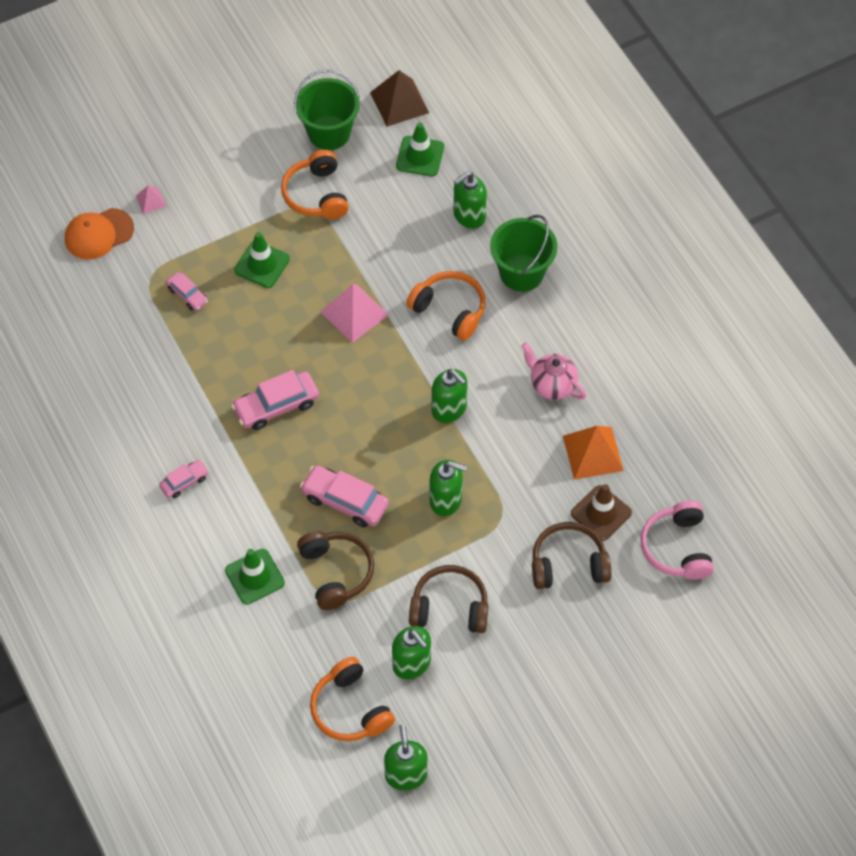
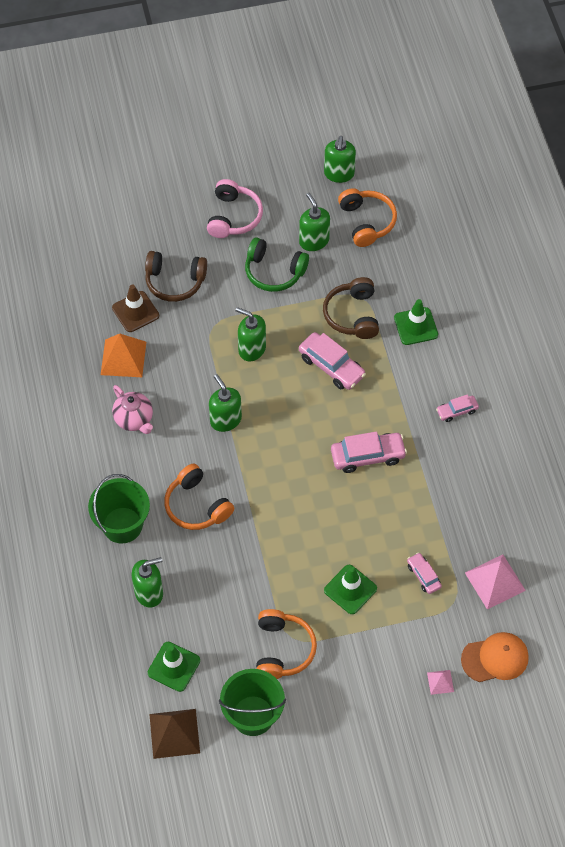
camera: 165 degrees left, 0 degrees up
(354, 313) = (280, 522): pink pyramid -> pink pyramid (495, 581)
(449, 607) = (274, 272): brown headphones -> green headphones
(677, 548) = (89, 274): pink headphones -> pink headphones (233, 217)

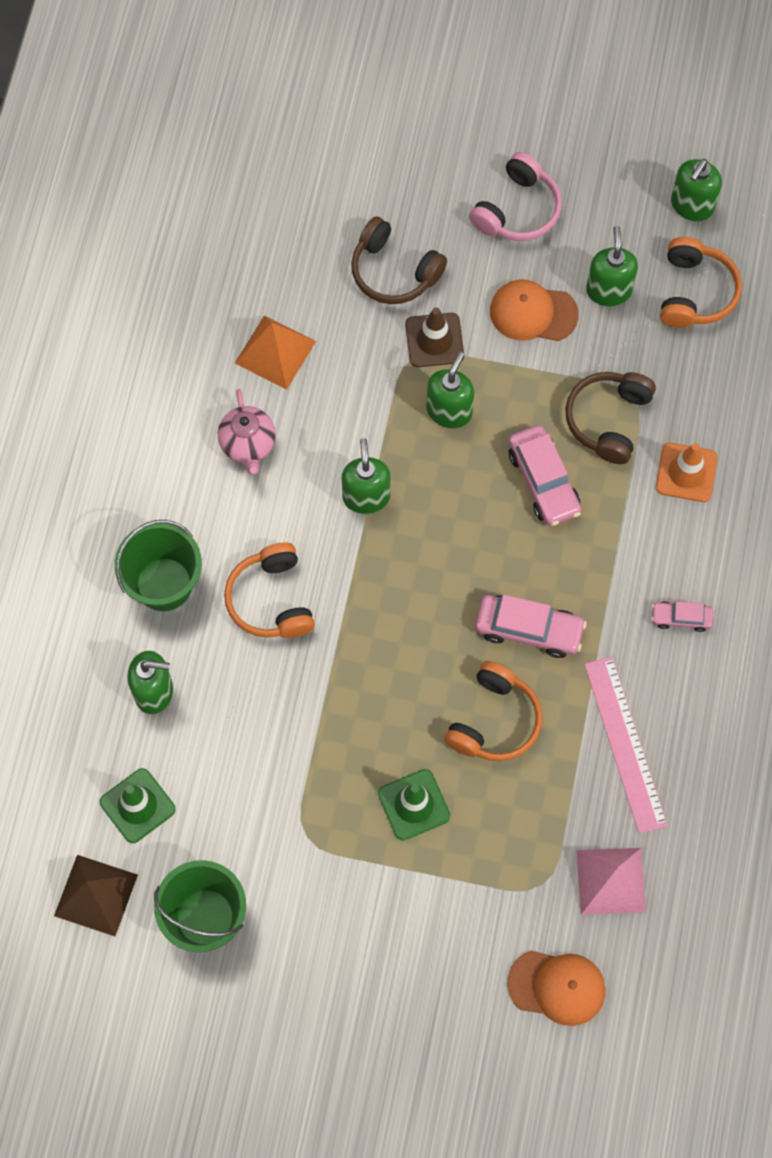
camera: 25 degrees right, 10 degrees up
(135, 312) = (322, 293): brown traffic cone -> brown traffic cone (434, 340)
(251, 349) = (449, 411): green soap dispenser -> green soap dispenser turned 60 degrees clockwise
(274, 272) = (533, 313): green headphones -> orange cap
(282, 649) = (286, 846): orange headphones -> orange headphones (494, 721)
(415, 326) = (686, 472): green traffic cone -> orange traffic cone
(423, 576) = (519, 830): pink car -> none
(440, 682) = (468, 985): pink pyramid -> none
(461, 497) = (625, 744): none -> pink ruler

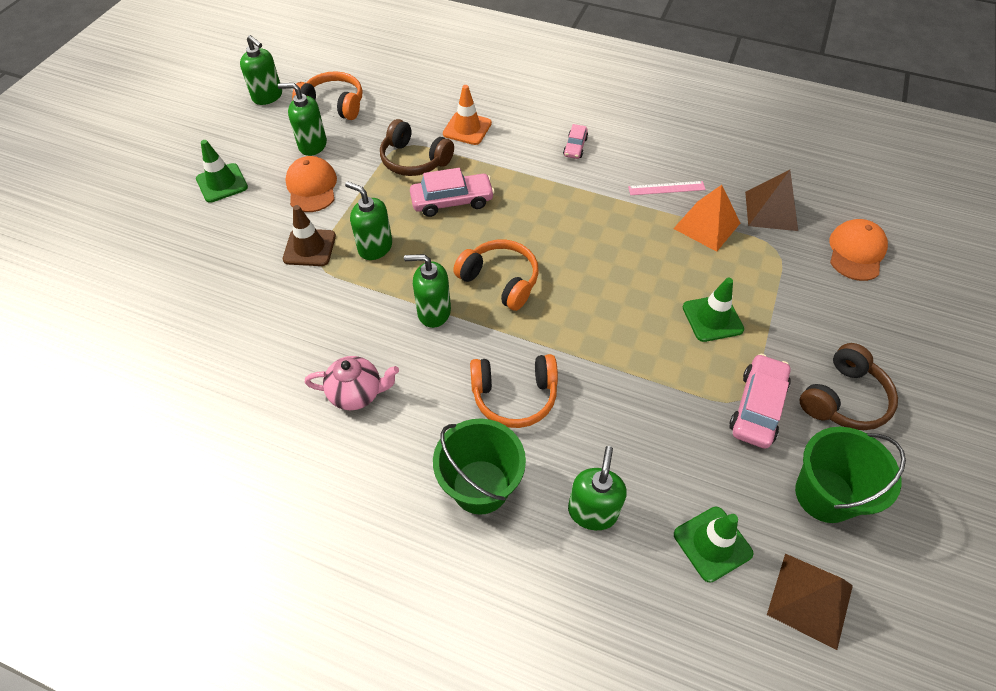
camera: 80 degrees left, 15 degrees down
(275, 352) = (273, 359): orange pyramid -> orange pyramid (706, 225)
(394, 271) = (236, 264): brown headphones -> brown headphones (843, 399)
(494, 721) = (643, 257): orange headphones -> orange headphones (500, 280)
(517, 210) = (222, 183): pink headphones -> green traffic cone
(529, 630) = (571, 227): pink car -> pink car (757, 407)
(533, 313) = (312, 187): orange cap -> orange cap turned 150 degrees clockwise
(611, 880) = (771, 211): pink pyramid -> brown pyramid
(625, 744) = (666, 188): pink ruler -> pink ruler, size x0.57

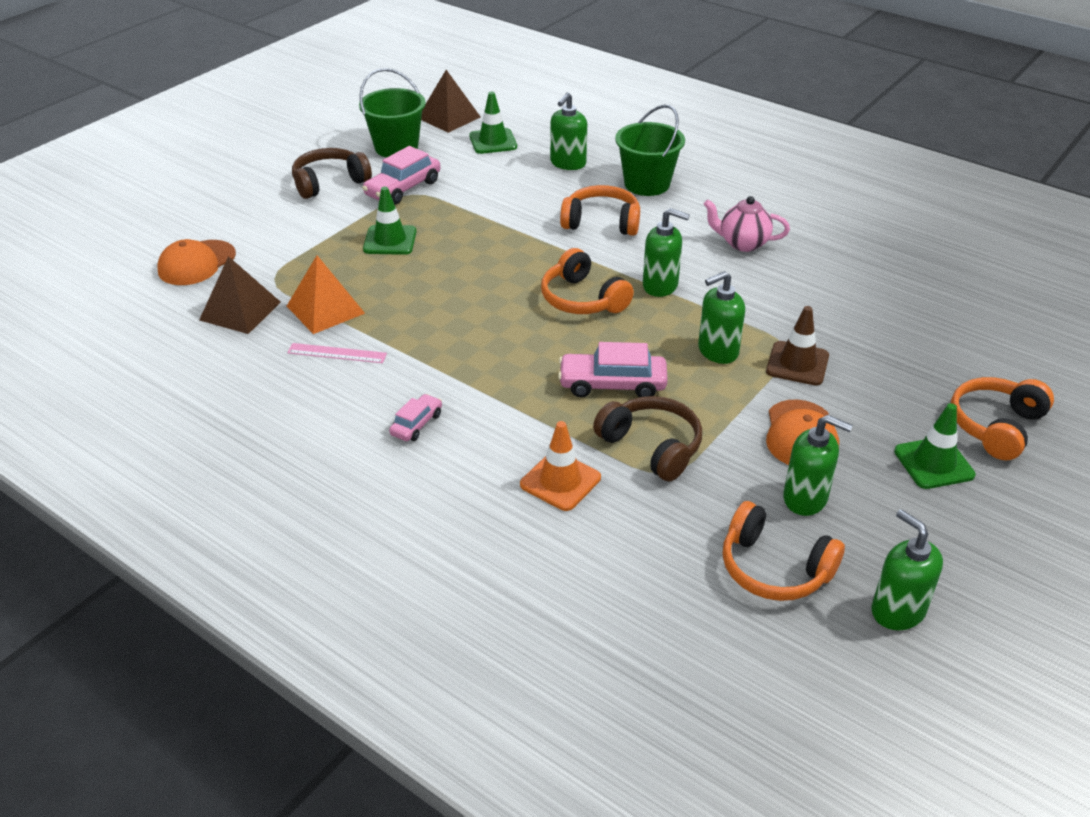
camera: 165 degrees left, 15 degrees down
(166, 220) = (995, 426): none -> orange headphones
(375, 247) = (717, 351): green soap dispenser -> green soap dispenser turned 105 degrees clockwise

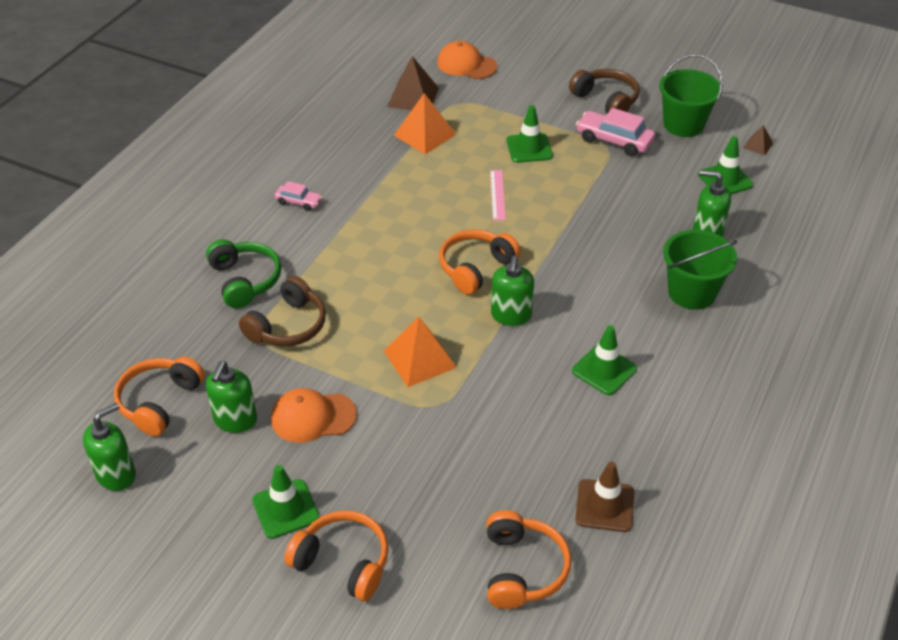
camera: 80 degrees right, 5 degrees up
(337, 353) = (372, 150): pink ruler -> pink ruler (497, 195)
(448, 117) = (758, 145): brown pyramid -> brown pyramid, size x0.51
(560, 481) = (245, 280): orange traffic cone -> green headphones
(601, 222) = (605, 267): orange headphones -> orange headphones (522, 569)
(612, 384) = (361, 297): pink car -> none
(717, 351) = (419, 359): green soap dispenser -> orange pyramid
(742, 243) = (604, 370): pink teapot -> green traffic cone
(797, 364) = (412, 414): brown traffic cone -> brown traffic cone (604, 506)

